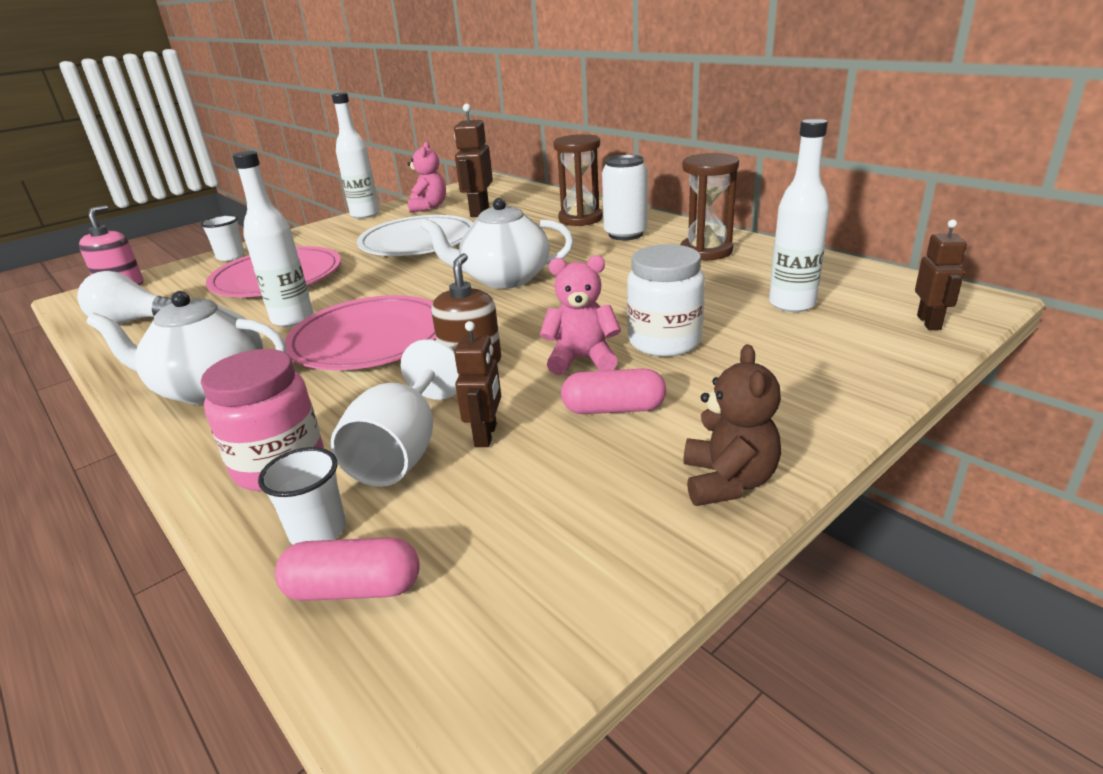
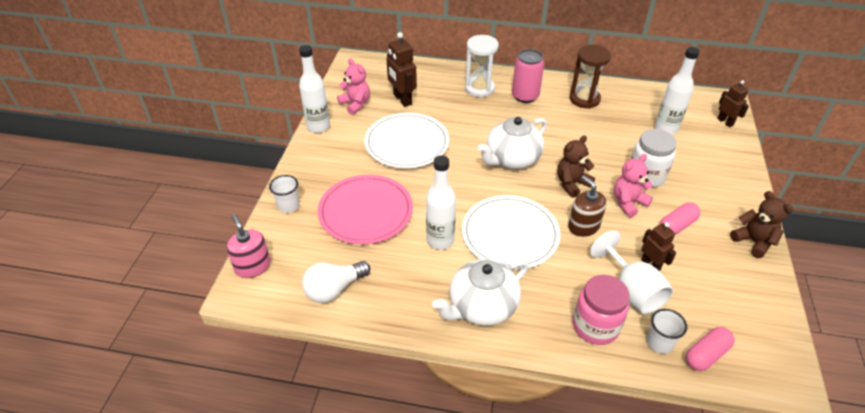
camera: 40 degrees left, 15 degrees up
(369, 339) = (510, 235): pink plate -> white plate
(537, 319) = (572, 183): none -> brown teddy bear
(580, 219) = (479, 88): brown hourglass -> white hourglass
(625, 234) = (525, 96): white can -> pink can

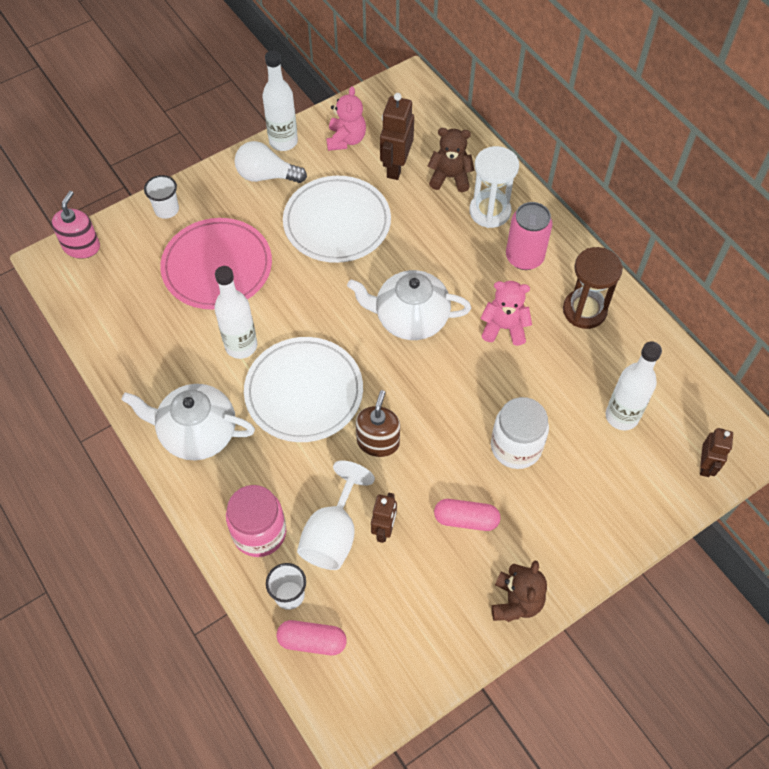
camera: 45 degrees right, 15 degrees up
(334, 289) = (113, 318): white light bulb -> white light bulb (266, 176)
(572, 183) = (429, 392): brown teddy bear -> brown teddy bear (450, 177)
(628, 202) = (454, 457): pink teddy bear -> pink teddy bear (504, 328)

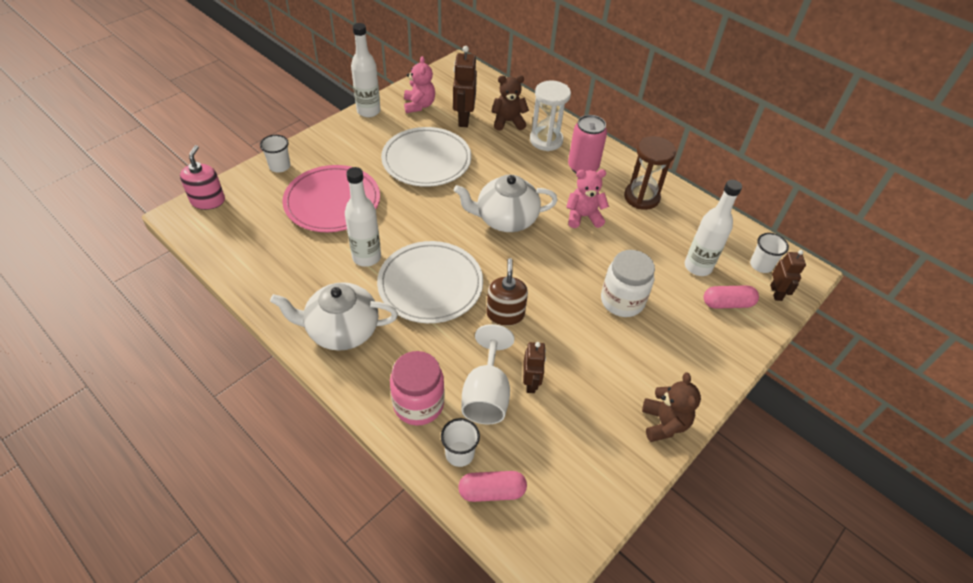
camera: 15 degrees left, 10 degrees down
(266, 176) = (360, 135): white light bulb -> none
(466, 519) = (599, 363): pink capsule -> pink capsule (727, 303)
(701, 426) = (761, 265): none -> white cup

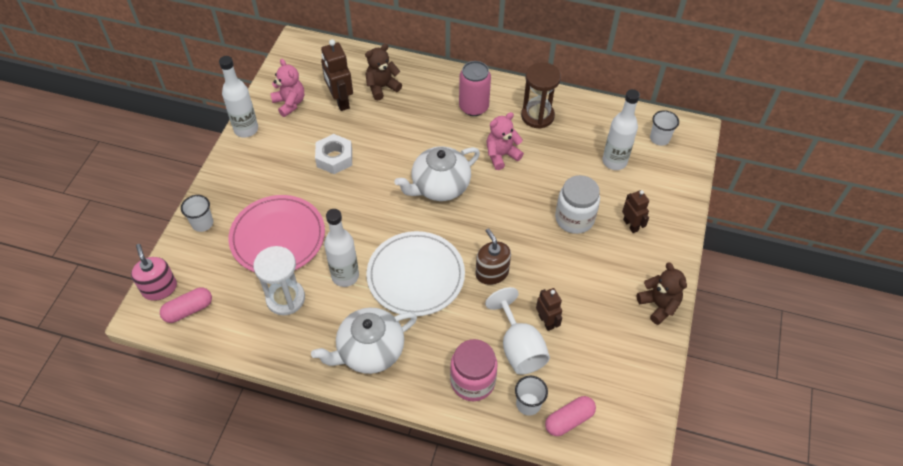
camera: 25 degrees left, 5 degrees up
(426, 160) = (334, 158): white plate -> white nut
(546, 140) = (427, 93): white hourglass -> white hourglass (285, 298)
(727, 303) = (652, 184): pink capsule -> pink capsule (188, 310)
(776, 293) = (682, 158): brown robot -> brown robot (630, 225)

